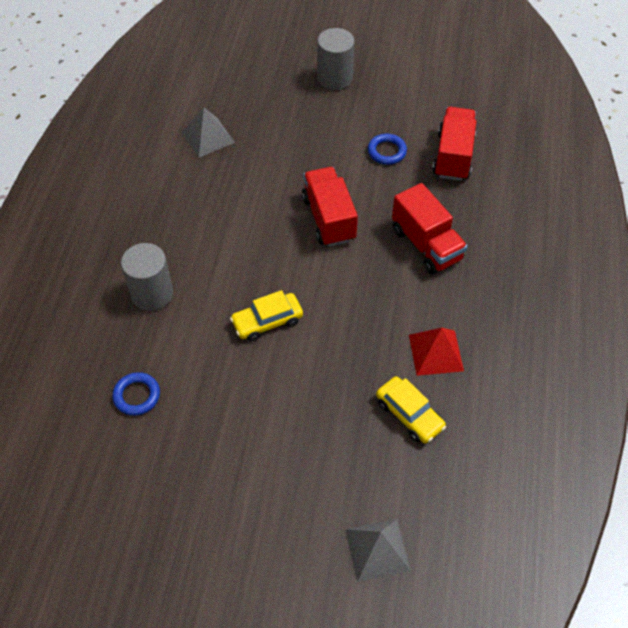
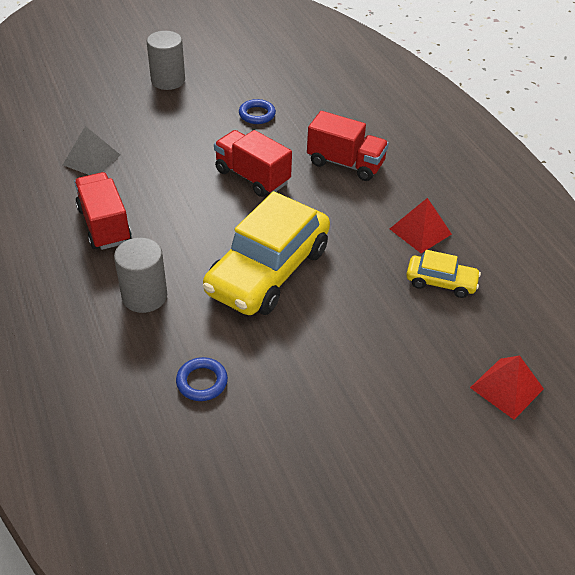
camera: 35 degrees left, 10 degrees down
(267, 322) = (268, 271): yellow car -> yellow car, size x2.12
(377, 549) = (506, 388): grey pyramid -> red pyramid
(453, 156) = (311, 99): red truck -> red truck (104, 225)

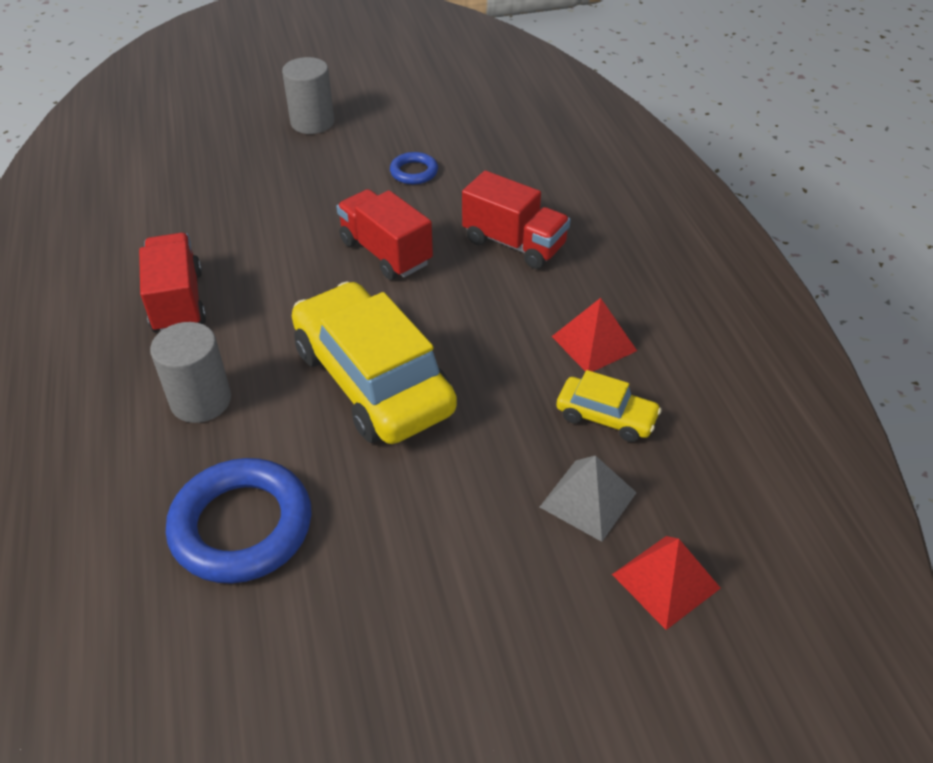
camera: 10 degrees right, 0 degrees up
(91, 160) = (187, 216): grey pyramid -> grey pyramid (588, 499)
(202, 382) = (242, 526): blue ring -> blue ring, size x2.02
(268, 271) = (372, 380): yellow car -> yellow car turned 105 degrees clockwise

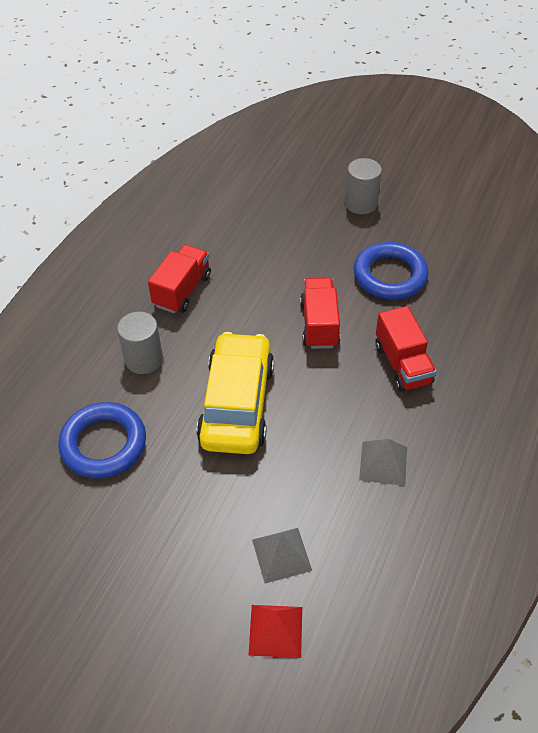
camera: 40 degrees right, 5 degrees up
(414, 172) = (390, 275): blue ring -> blue ring, size x2.02
(594, 343) = (383, 463): red pyramid -> grey pyramid
(606, 417) = (342, 514): yellow car -> none

